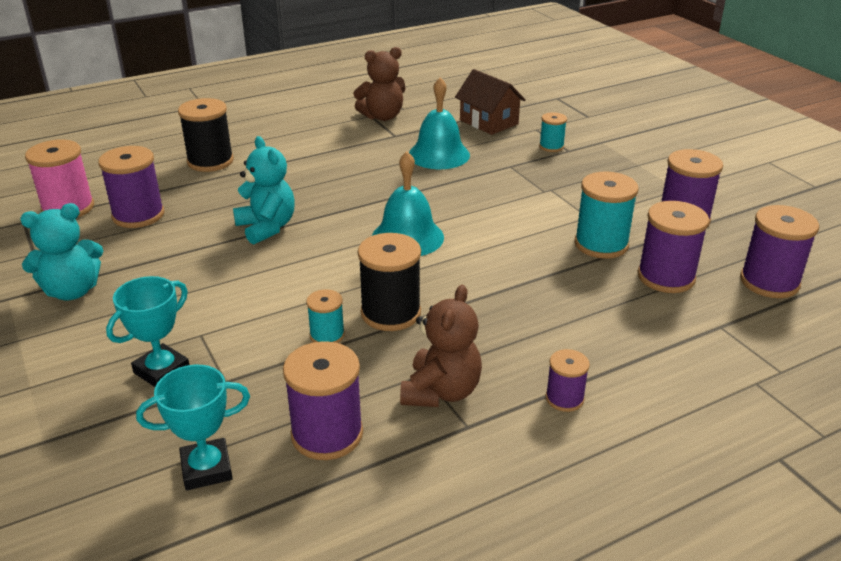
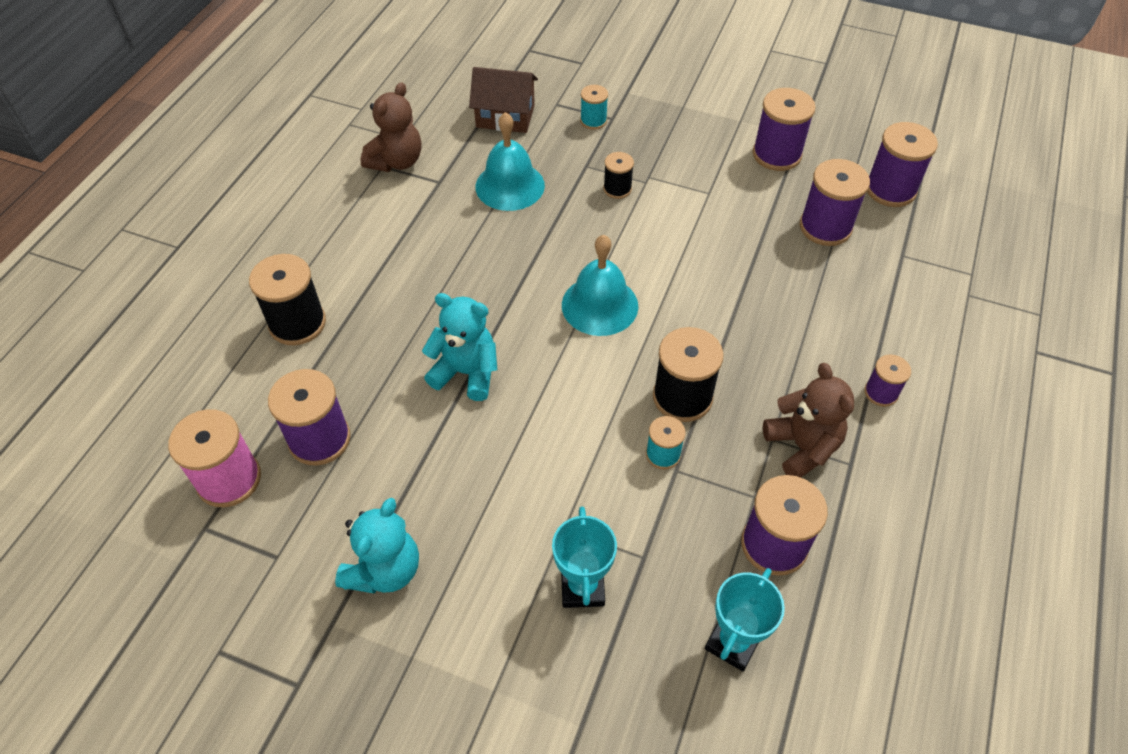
camera: 40 degrees left, 20 degrees up
(515, 186) = (617, 189): none -> black spool
(601, 244) = (749, 219): turquoise spool -> none

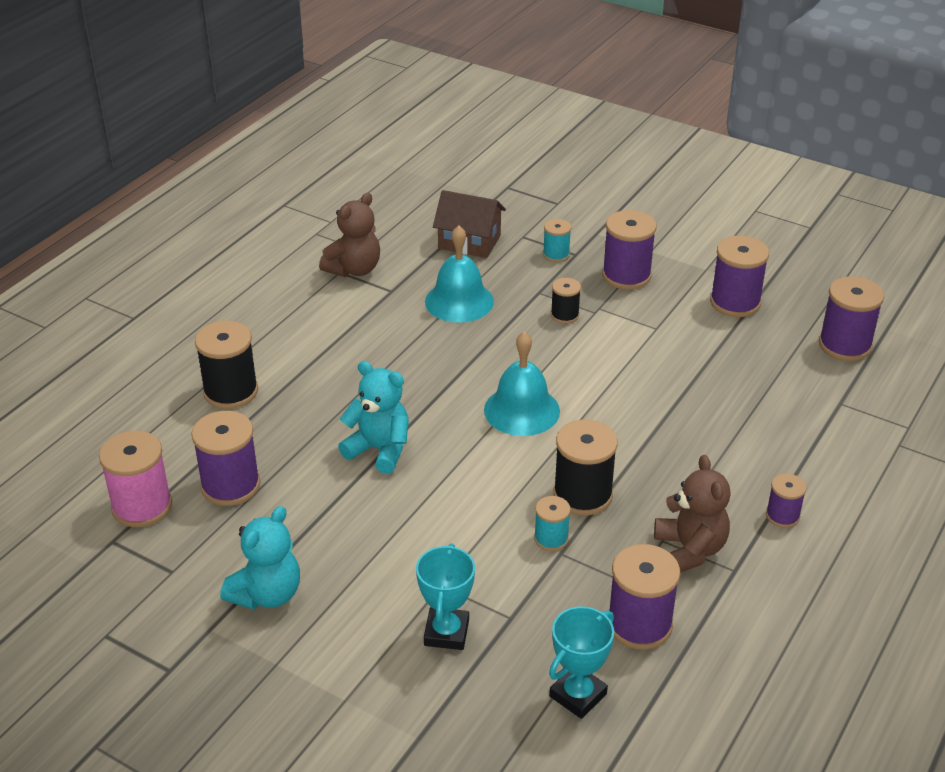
camera: 10 degrees right, 15 degrees down
(825, 227) = (767, 370): purple spool -> purple spool (626, 275)

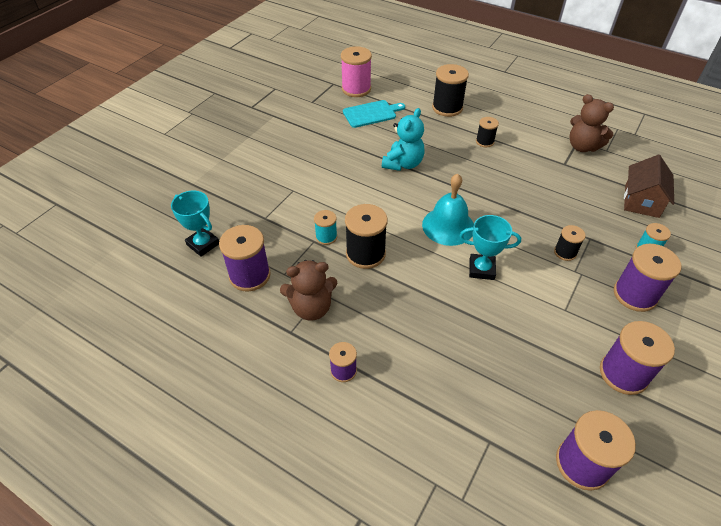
camera: 90 degrees right, 10 degrees up
(230, 485) = (371, 114): purple spool -> turquoise cutting board
(267, 594) = (293, 130): turquoise teddy bear -> none
(331, 359) = (484, 141): none -> black spool
(446, 633) = (258, 192): turquoise trophy -> turquoise trophy (481, 269)
(459, 301) = (563, 196): turquoise bell -> none

